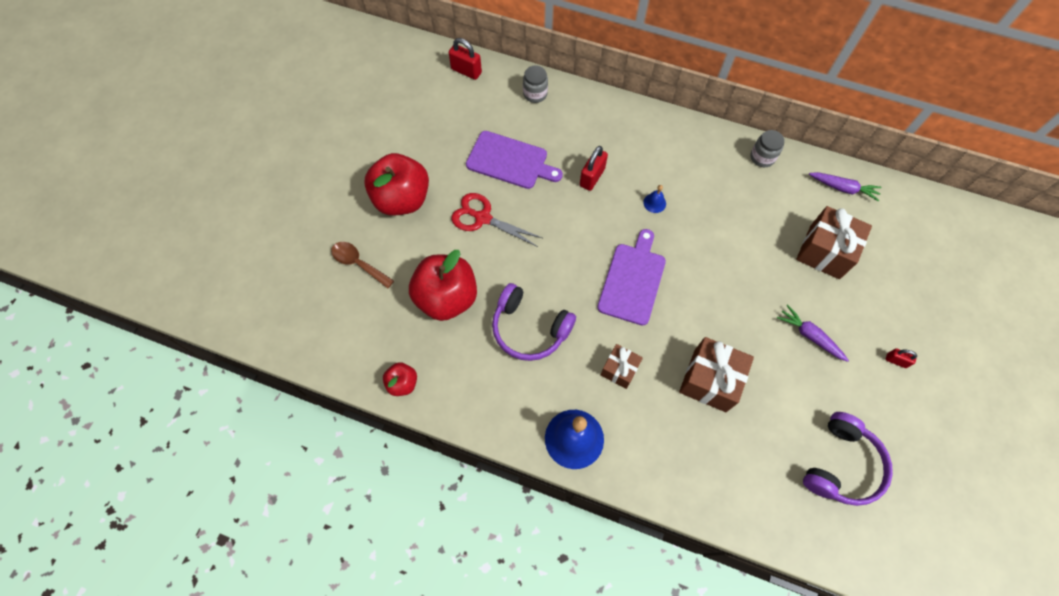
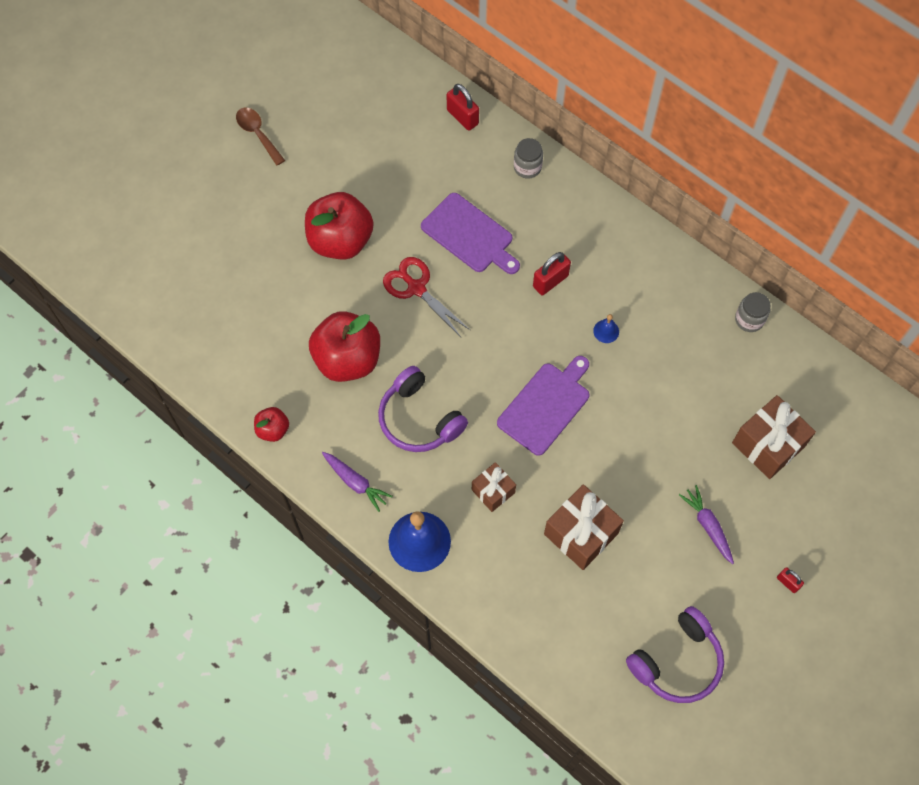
camera: 20 degrees right, 0 degrees up
(358, 263) = (272, 295): brown spoon -> brown spoon (258, 134)
(843, 188) = (824, 383): purple carrot -> purple carrot (356, 482)

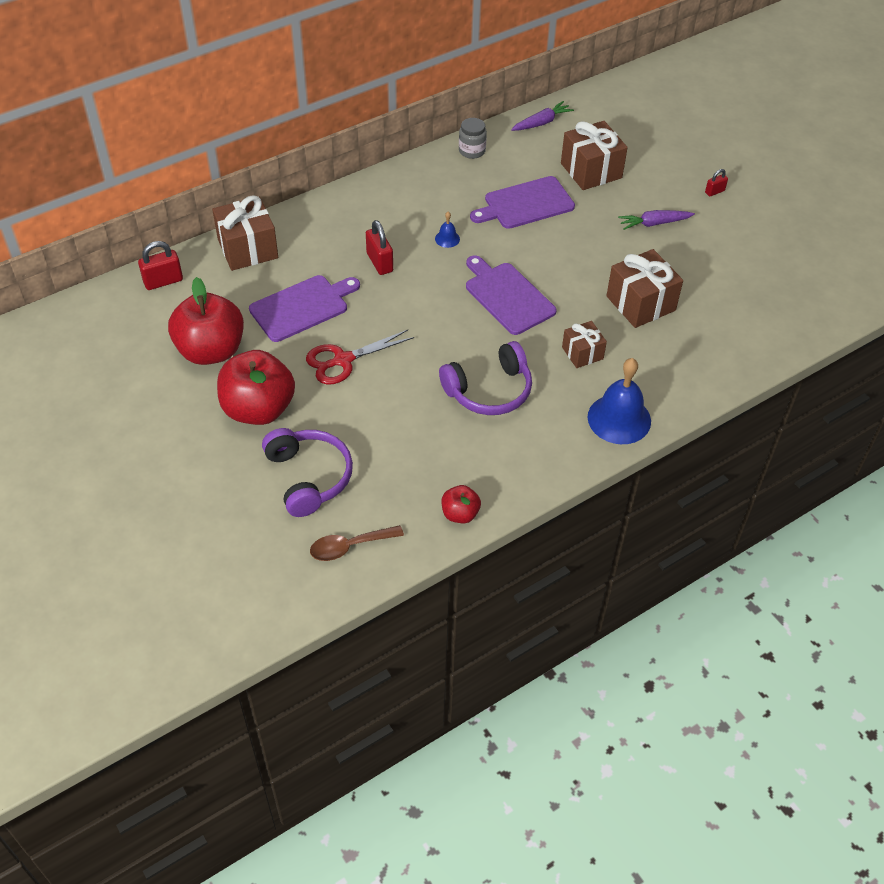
camera: 75 degrees left, 15 degrees down
(258, 134) = (83, 454): brown spoon -> brown spoon (350, 546)
(348, 359) = (402, 433): red apple -> red apple (211, 350)
(356, 482) = (542, 455): purple carrot -> purple carrot (541, 123)
(527, 167) = (248, 249): grey jar -> brown gift
(677, 662) = (771, 272): purple headphones -> purple headphones (309, 477)
(687, 391) = (525, 204): none -> purple cutting board

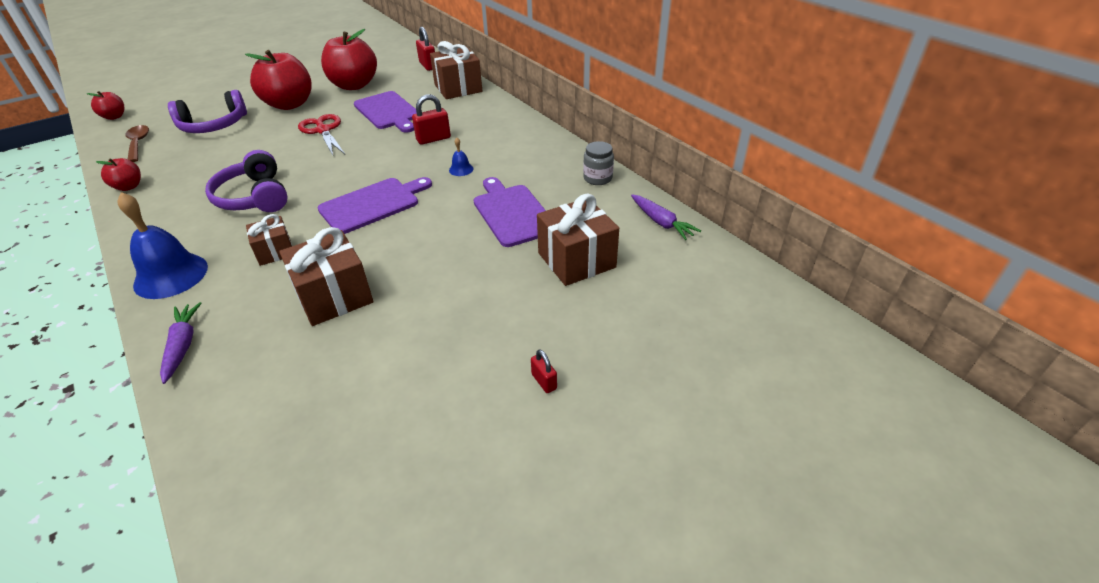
camera: 90 degrees right, 10 degrees down
(255, 612) = (114, 117): none -> red apple
(654, 223) = (475, 313): purple carrot -> purple carrot (183, 345)

